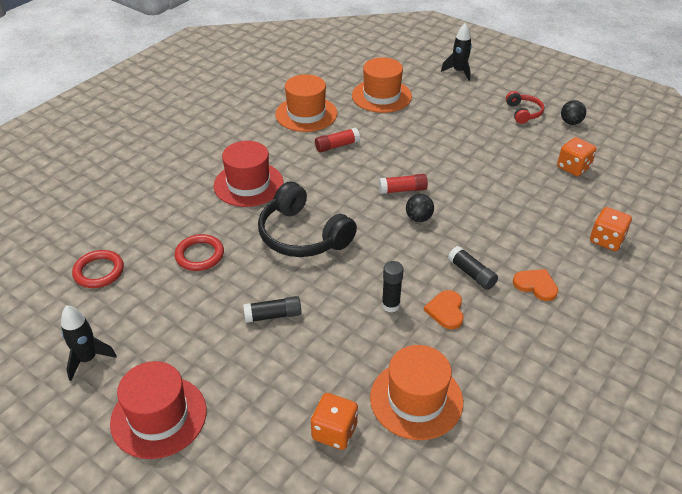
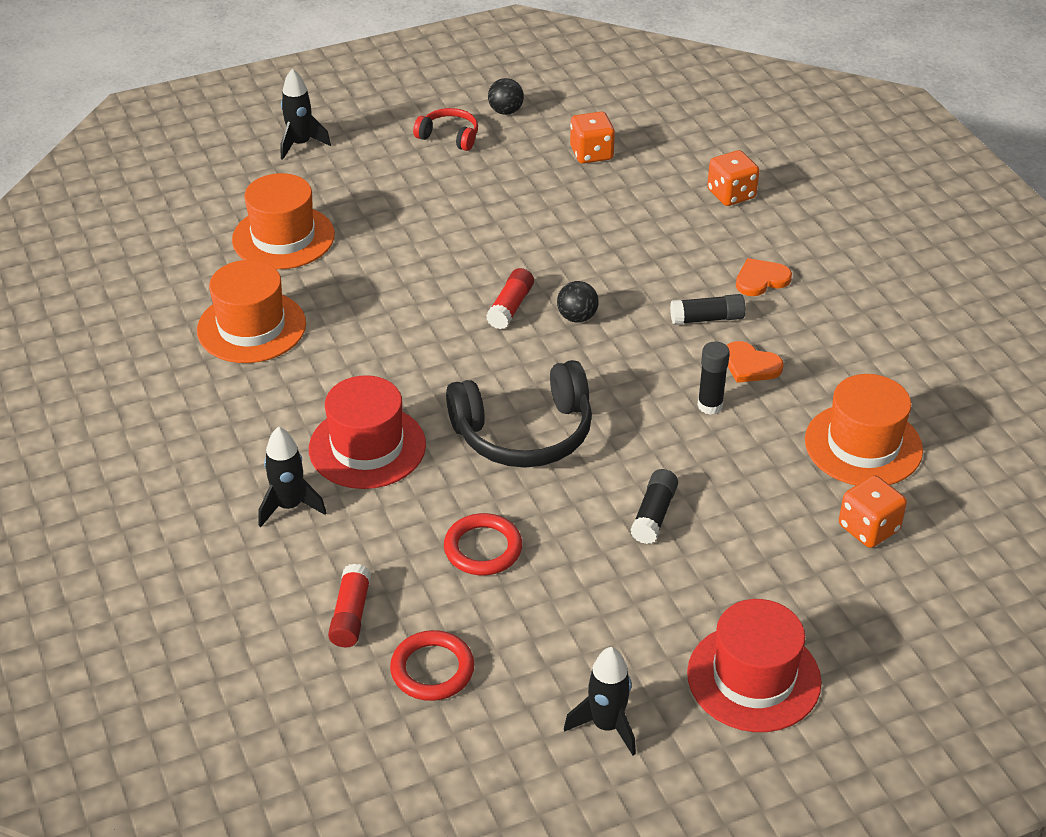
camera: 60 degrees left, 0 degrees up
(188, 177) = (289, 506): none -> black rocket
(337, 146) = (360, 327): red glue stick -> red glue stick (351, 615)

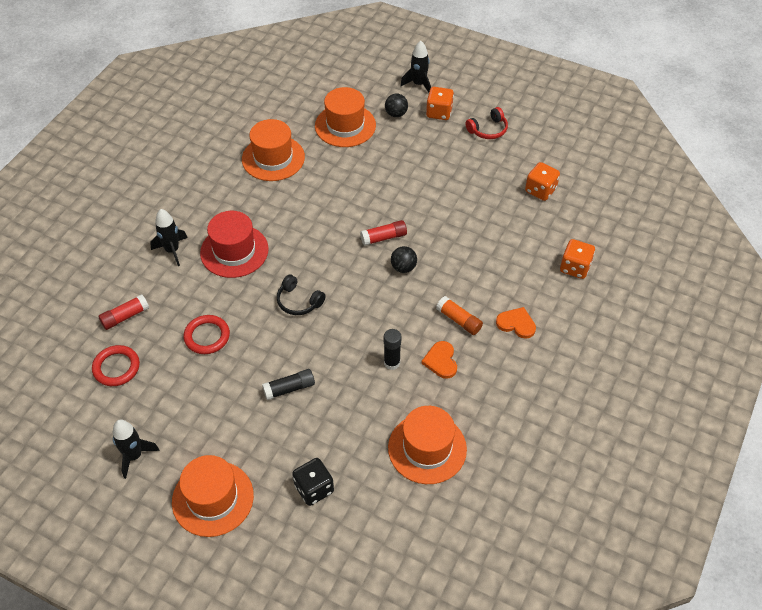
camera: 50 degrees right, 10 degrees up
(449, 136) = (488, 130): red headphones -> red headphones turned 75 degrees clockwise
(505, 111) = (534, 136): black ball -> black ball (396, 114)
(524, 433) = (298, 301): black headphones -> black headphones, size x0.53
(707, 318) = (459, 320): black glue stick -> orange glue stick
(753, 677) = (213, 498): red hat -> orange hat
(828, 573) = (314, 489): none -> black dice
(868, 528) = (364, 488): orange dice -> orange dice (439, 112)

